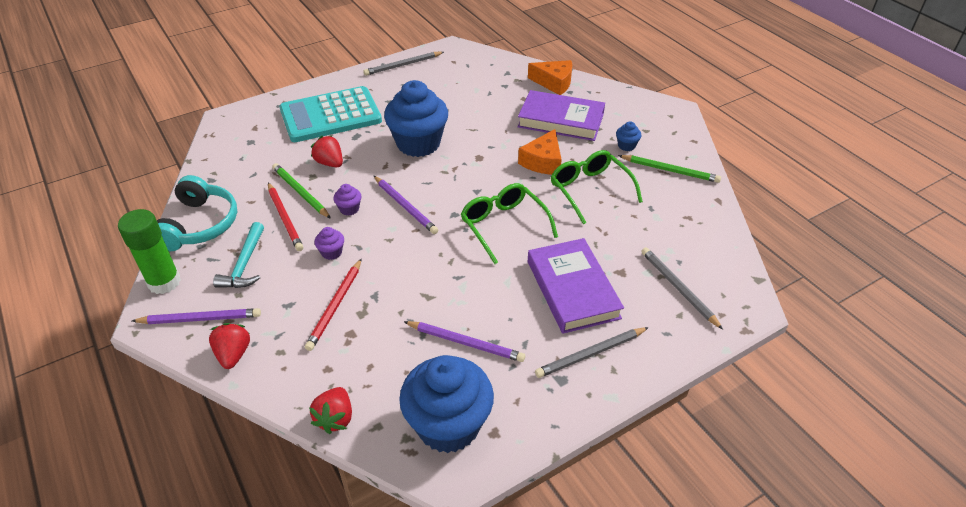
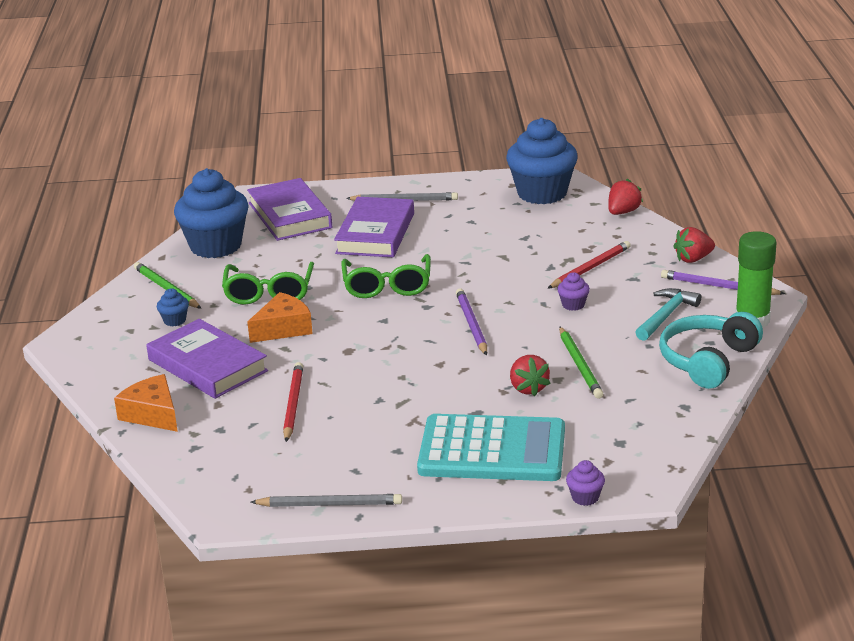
camera: 150 degrees left, 15 degrees down
(233, 354) = (693, 259): red strawberry -> red strawberry turned 45 degrees clockwise
(285, 218) = (608, 344): red pencil -> red pencil (293, 404)
(349, 209) = (533, 336): purple cupcake -> purple cupcake (585, 497)
(418, 144) = (404, 383): blue cupcake -> blue cupcake (216, 246)
(465, 343) = (494, 225): purple pencil -> none
(678, 288) = (289, 215): grey pencil -> purple book

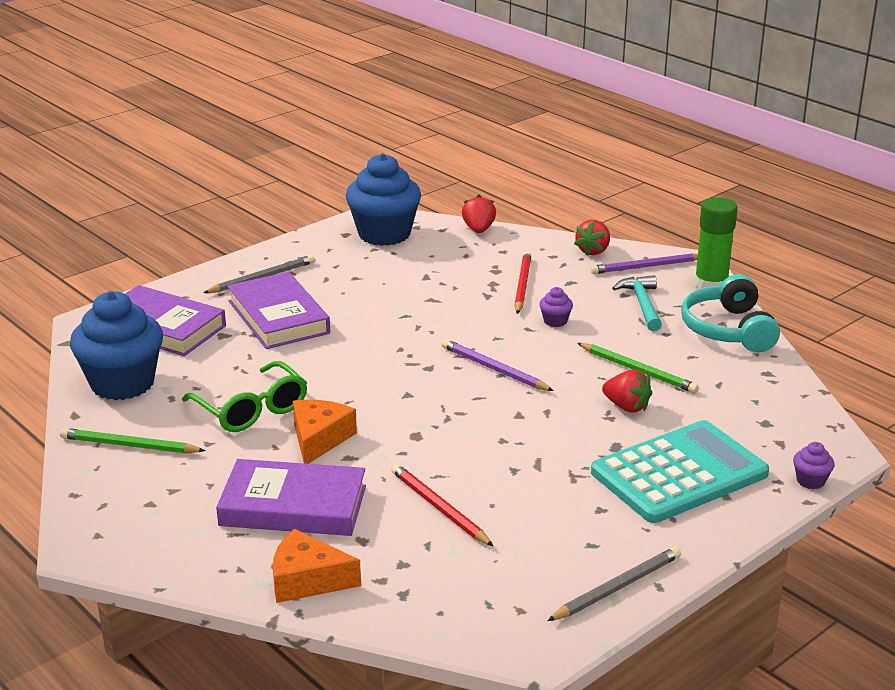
camera: 40 degrees left, 0 degrees up
(174, 320) = (188, 474): blue cupcake -> none
(387, 286) = (363, 362): green glasses -> none

